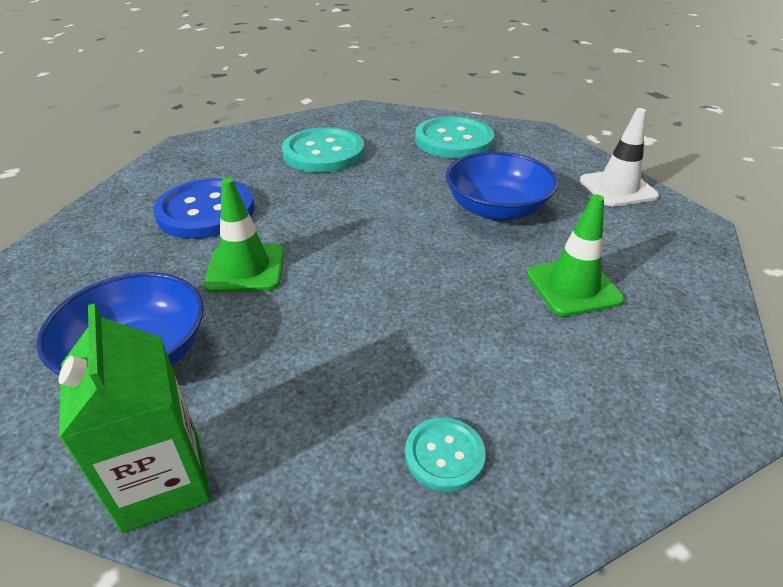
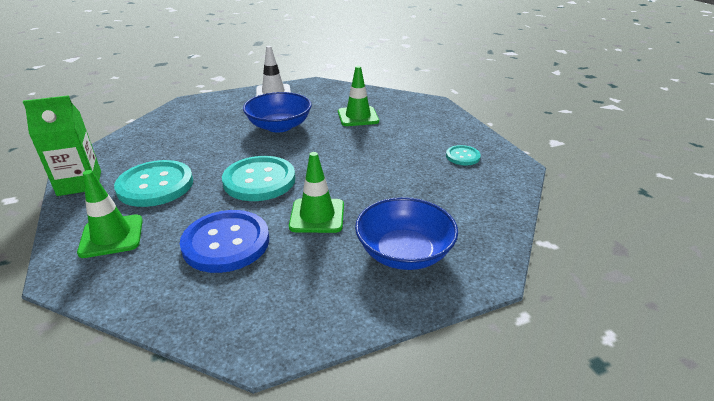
camera: 85 degrees left, 5 degrees down
(162, 482) = (492, 229): green carton -> green carton (79, 183)
(234, 151) = (111, 236): none -> green traffic cone
(454, 140) = (177, 130): turquoise button -> turquoise button (259, 180)

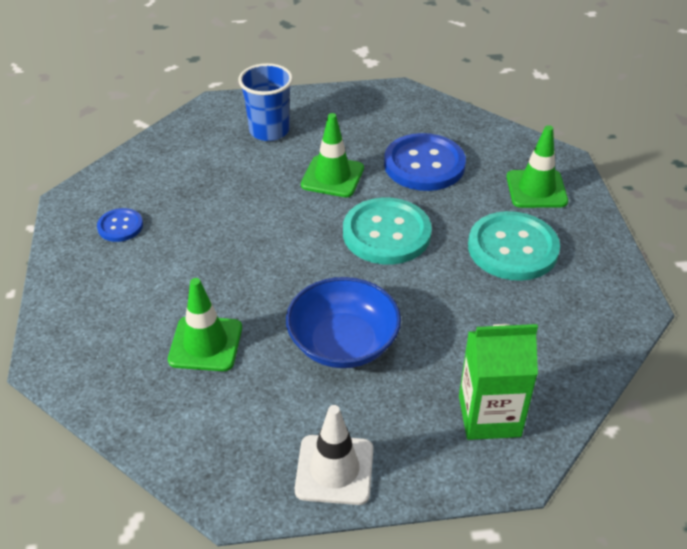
camera: 165 degrees left, 10 degrees up
(79, 183) = (610, 269): green carton -> green carton (489, 416)
(404, 252) = (269, 131): blue bowl -> blue cup
(462, 156) = (120, 226): turquoise button -> blue button

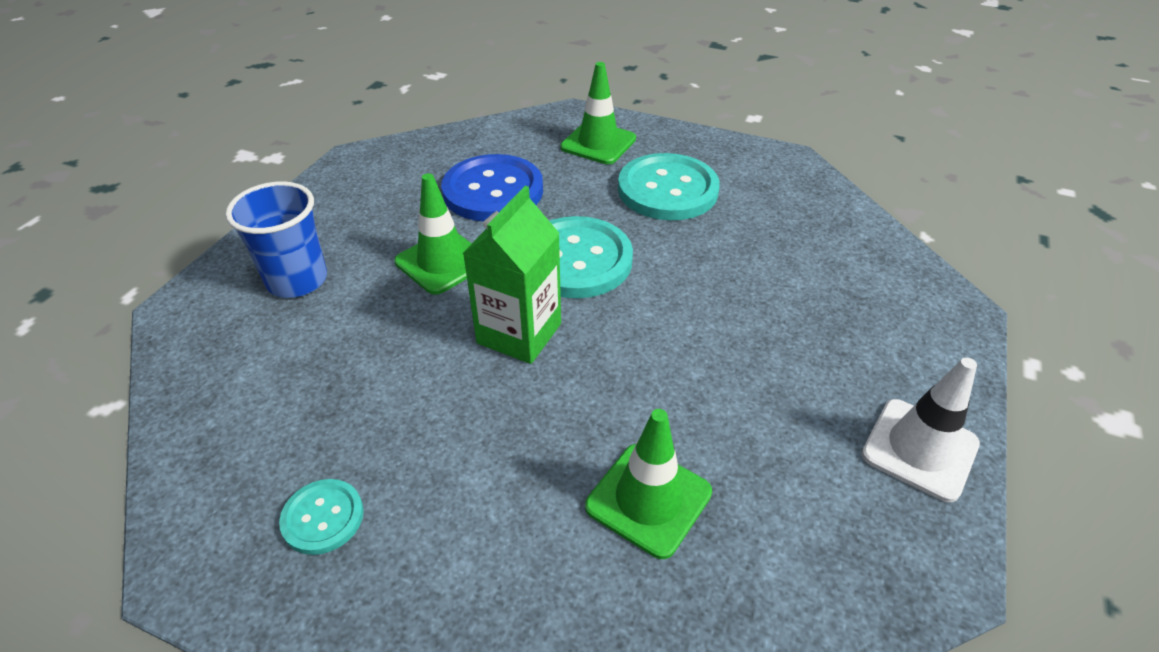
camera: 60 degrees left, 0 degrees up
(120, 226) = (323, 518): blue button -> turquoise button
(343, 343) = (725, 363): blue bowl -> none
(489, 416) = (885, 298): green carton -> green carton (519, 333)

